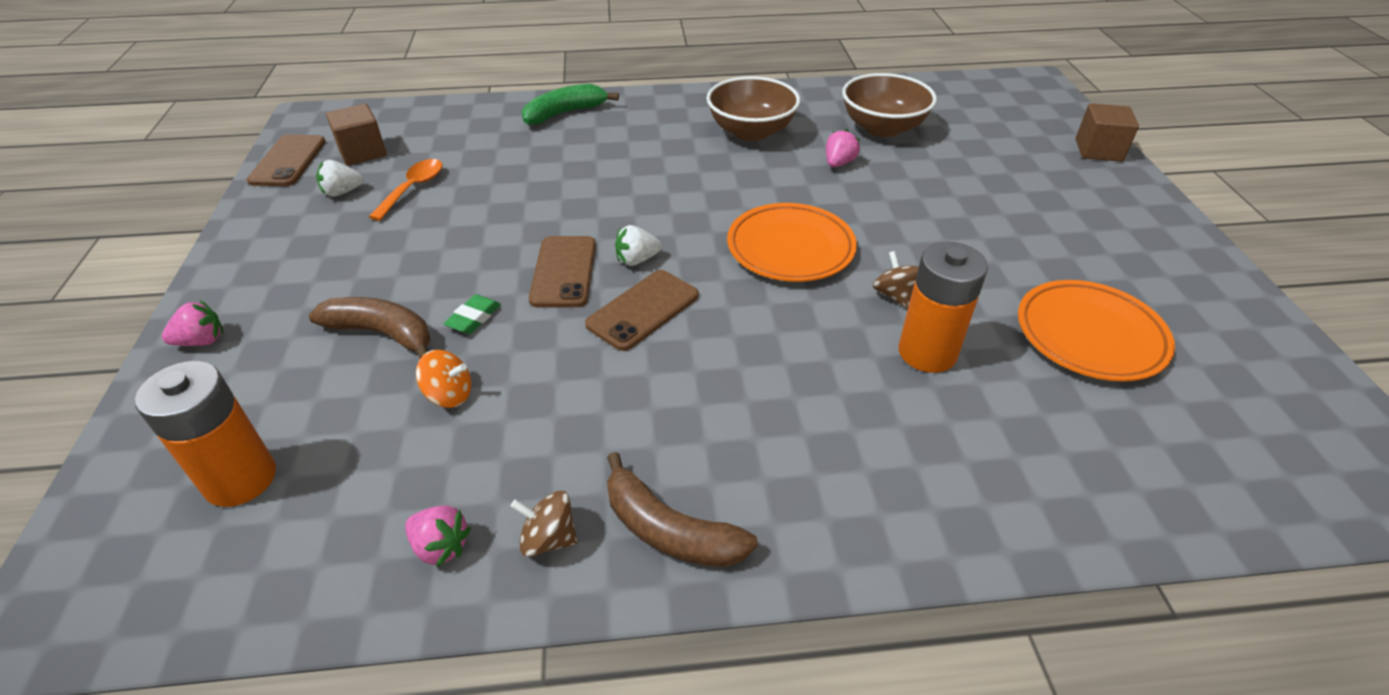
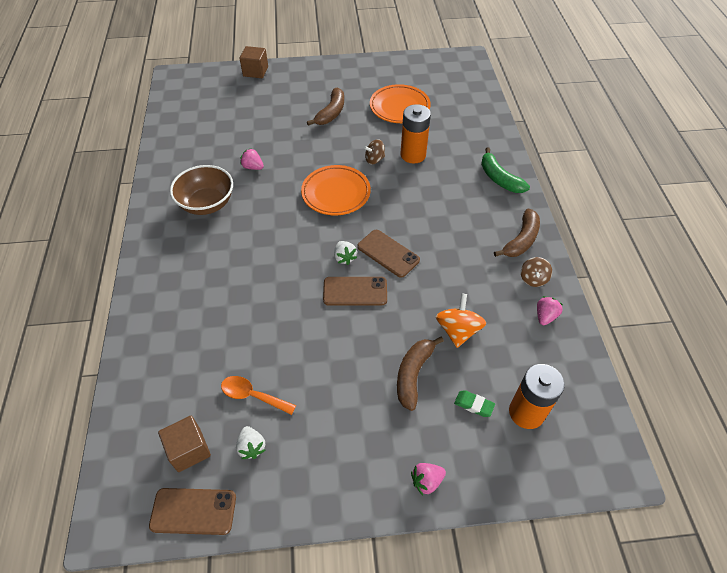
camera: 90 degrees left, 10 degrees up
(202, 341) = (426, 481): pink strawberry -> pink strawberry turned 90 degrees counterclockwise
(449, 395) = (458, 330): orange spinning top -> orange spinning top, size x1.54
(473, 318) = (397, 330): green eraser -> green eraser (474, 405)
(565, 113) = (154, 310): green banana -> green banana (499, 178)
(882, 128) = (215, 144): brown bowl -> none
(1019, 238) = (331, 113): none -> brown banana

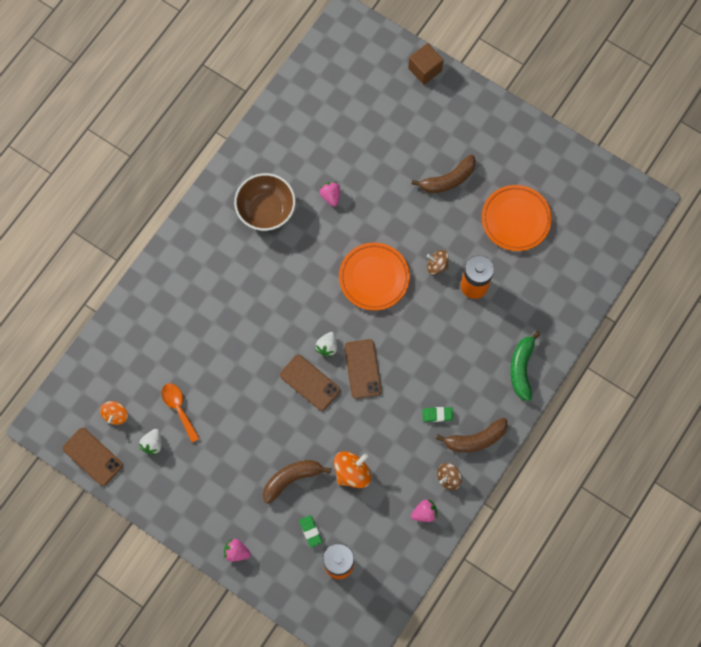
camera: 40 degrees right, 20 degrees up
(189, 450) = (115, 415): brown cube -> orange spinning top
(476, 244) = (437, 415): none -> green eraser

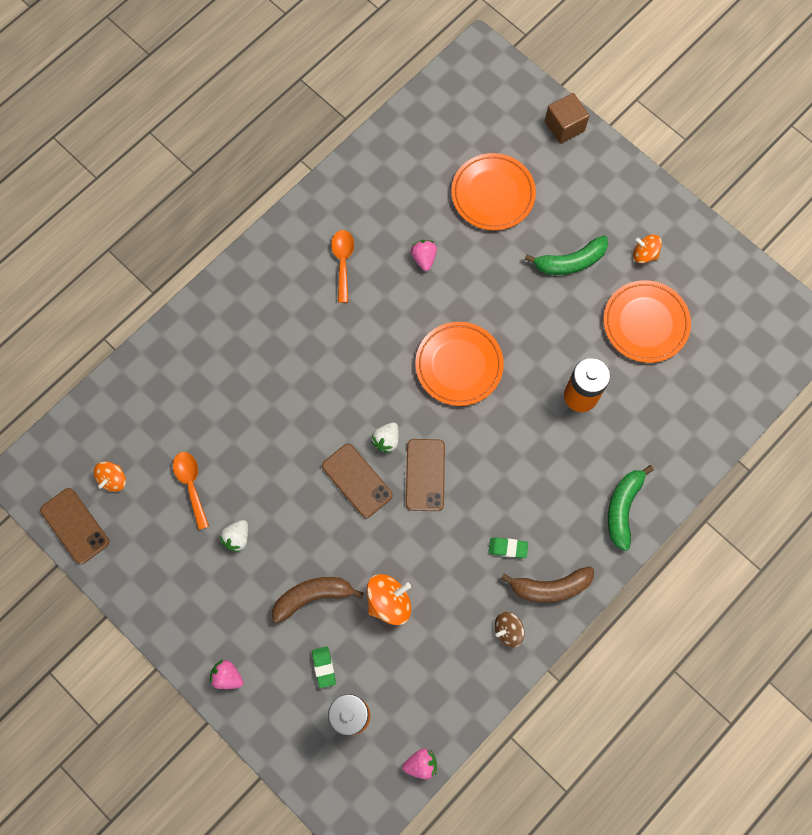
camera: 10 degrees right, 0 degrees up
(153, 444) = (151, 523): white strawberry -> white strawberry (237, 538)
(266, 210) = (343, 262): brown bowl -> orange spoon
(377, 135) = (493, 194): none -> orange plate
(424, 513) = (470, 669): pink strawberry -> pink strawberry (421, 764)
(437, 265) = (539, 363): brown spinning top -> none
(448, 180) = (570, 262): brown banana -> green banana
(506, 164) = (644, 254): none -> orange spinning top

